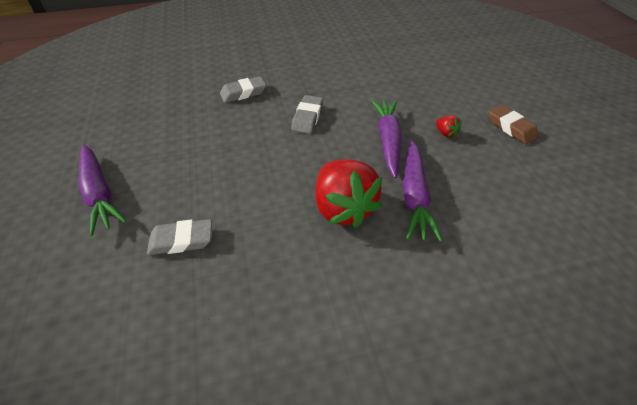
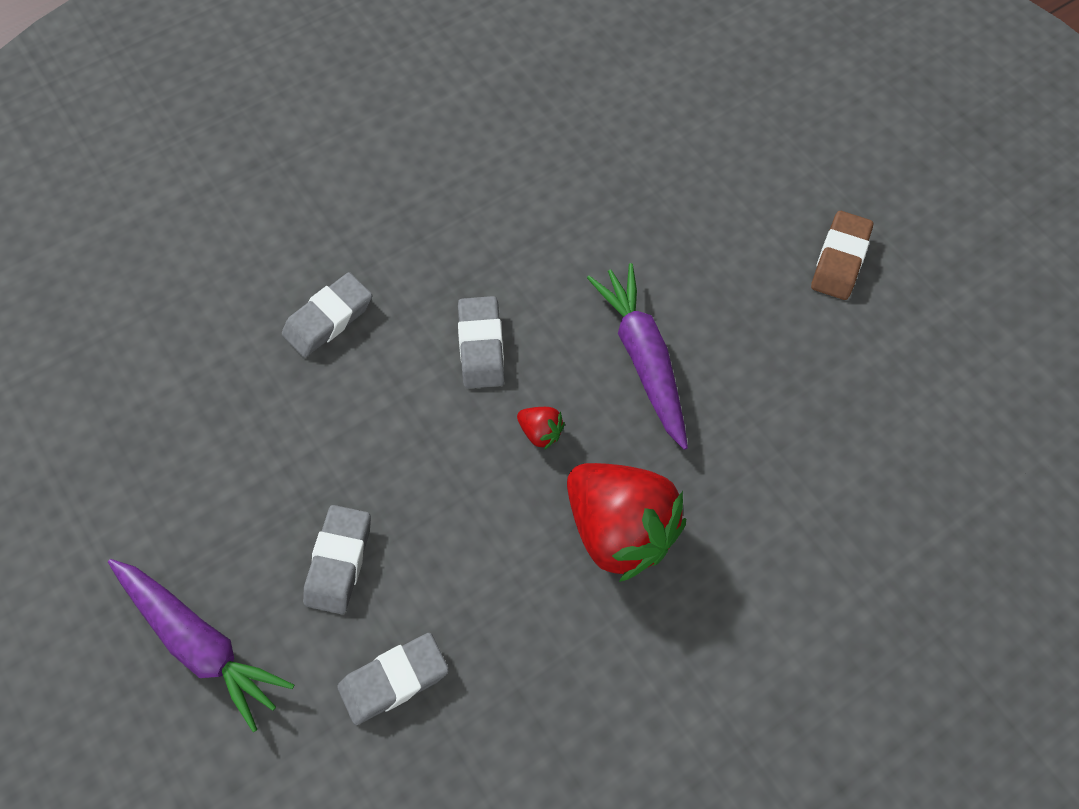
camera: 20 degrees left, 15 degrees up
(189, 180) = (339, 561): none -> grey eraser
(414, 196) = (722, 467): purple carrot -> none
(445, 133) = (735, 308): red strawberry -> red strawberry (540, 432)
(511, 128) = (840, 259): brown eraser -> brown eraser turned 75 degrees clockwise

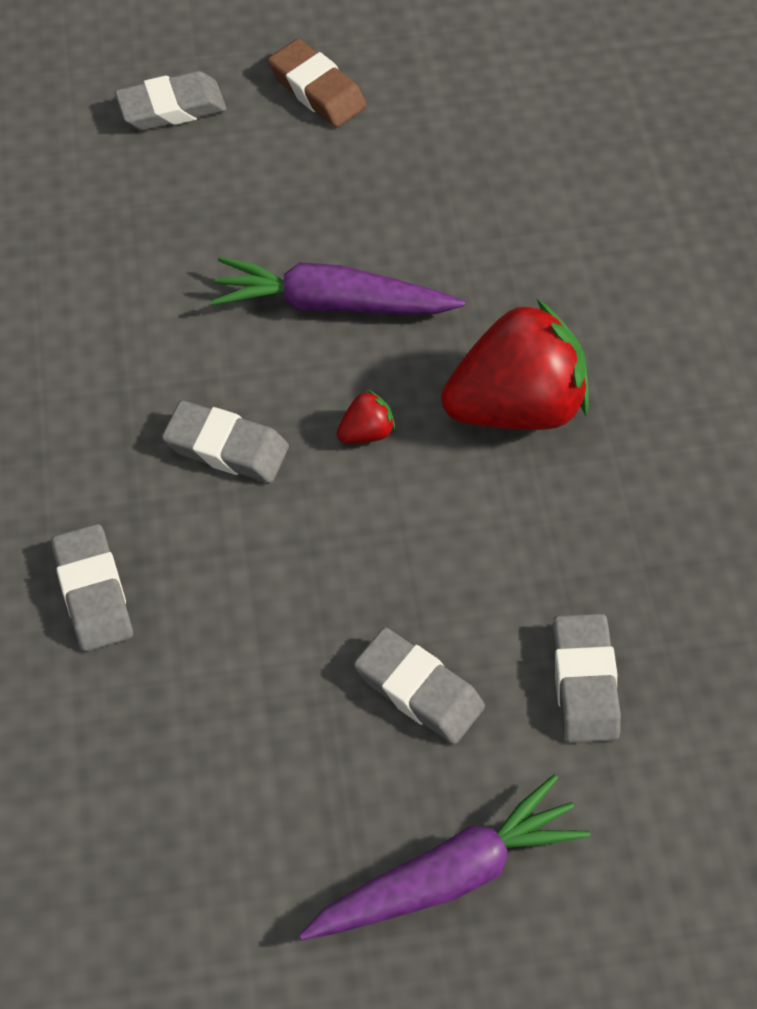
camera: 65 degrees left, 5 degrees down
(759, 174) = (172, 108): none -> grey eraser

